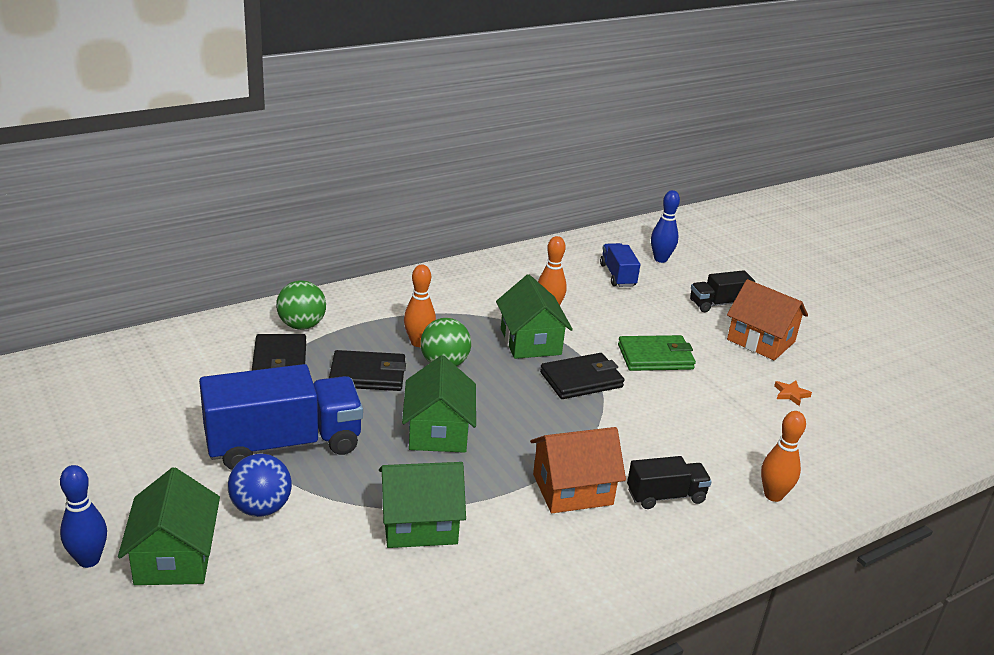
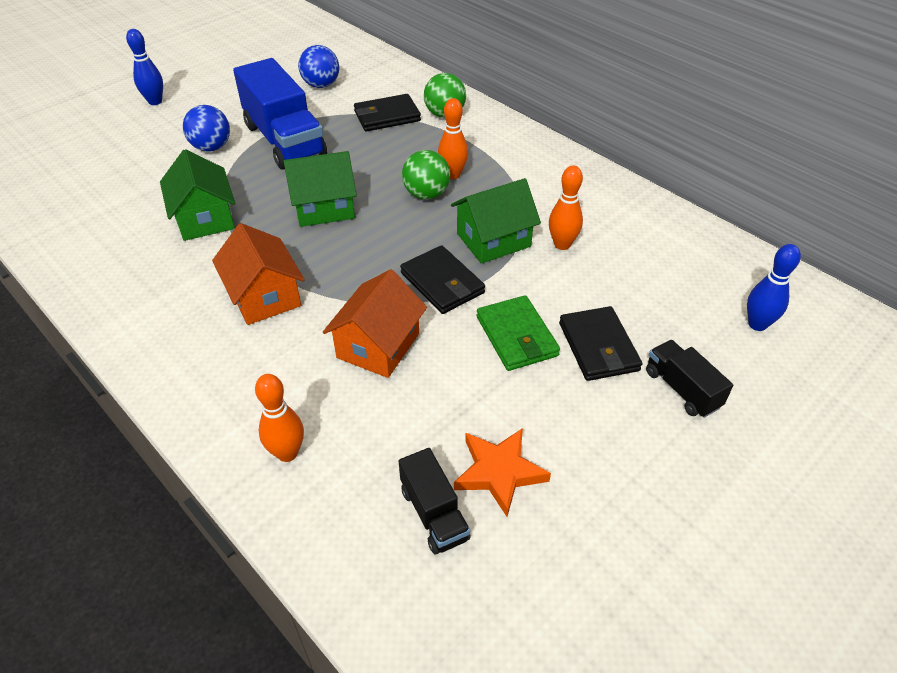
camera: 80 degrees right, 15 degrees up
(167, 399) = (321, 85): none -> blue ball
(174, 557) = (159, 128): green house -> none
(368, 375) = (390, 158): black wallet -> black wallet (598, 347)
(617, 275) = (681, 289): blue truck -> none
(665, 496) = (268, 361): black truck -> black truck (434, 514)
(760, 340) = (615, 438): orange house -> orange house (378, 345)
(791, 394) = (499, 472): orange star -> orange star, size x1.95

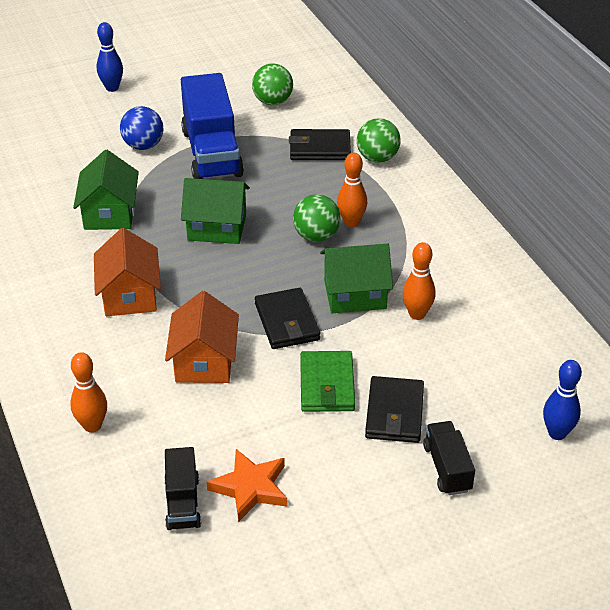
camera: 20 degrees right, 5 degrees down
(321, 85) = (272, 101): blue ball -> green ball
(378, 345) = (204, 361): orange house -> orange house turned 45 degrees counterclockwise

